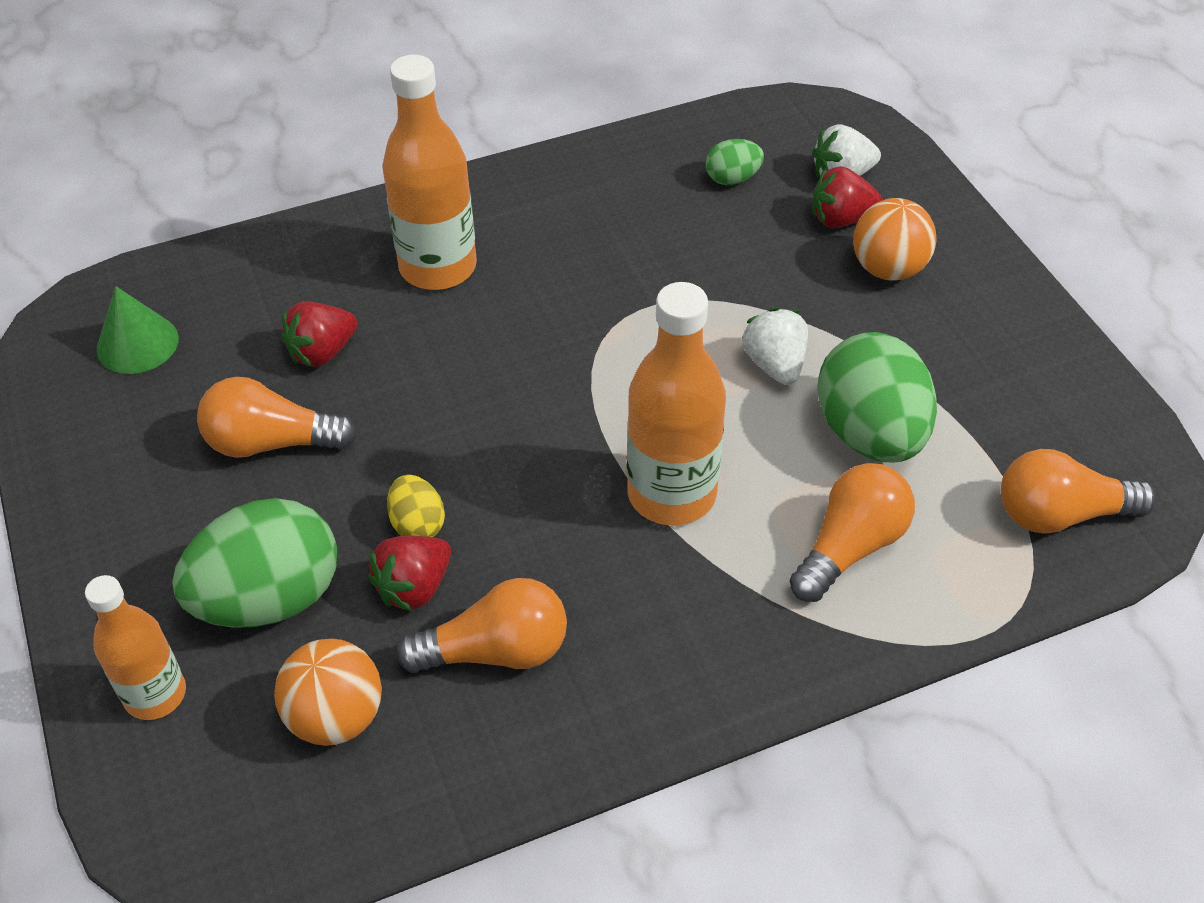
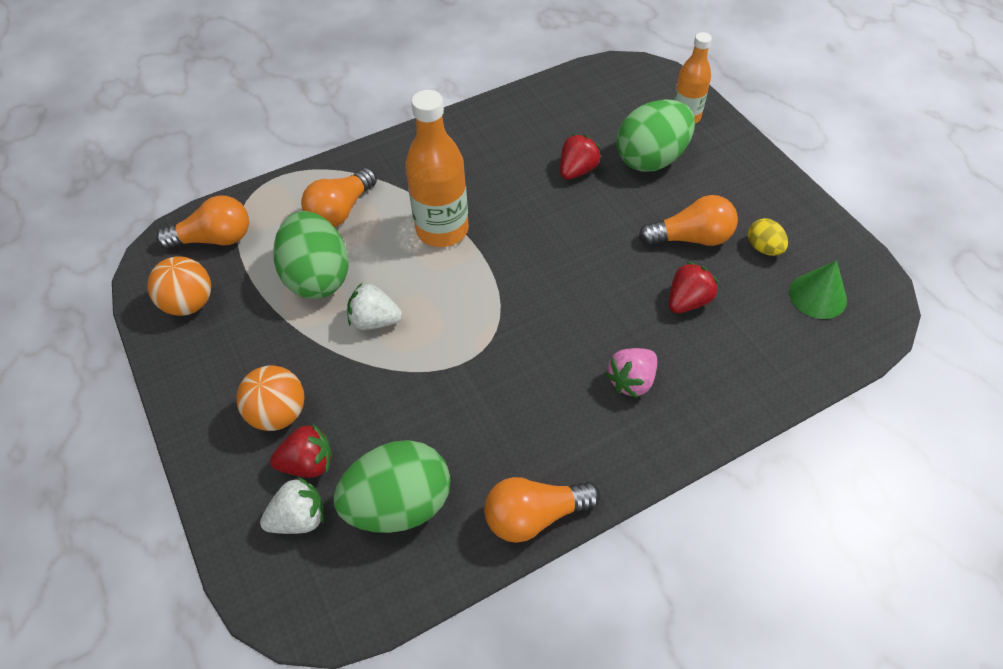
camera: 175 degrees right, 5 degrees up
(336, 717) = (596, 116): orange ball -> orange ball (190, 303)
(417, 524) = (586, 201): yellow egg -> yellow egg (763, 248)
(438, 267) = (631, 381): orange bottle -> pink strawberry
(496, 651) = (527, 147): orange light bulb -> orange light bulb (534, 515)
(732, 179) = (399, 504): green egg -> green egg, size x2.10
(775, 365) = (375, 320): white strawberry -> white strawberry turned 120 degrees clockwise

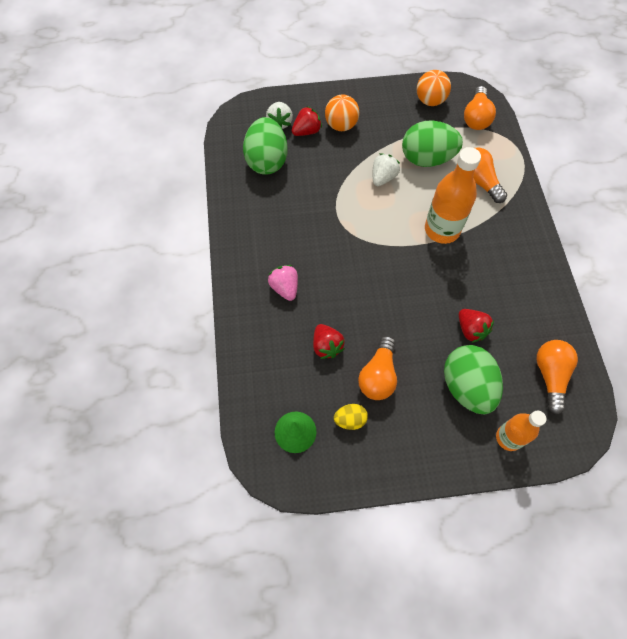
camera: 110 degrees right, 10 degrees up
(308, 463) = (307, 131): red strawberry -> red strawberry turned 135 degrees counterclockwise
(534, 515) = (232, 212): orange light bulb -> orange light bulb (550, 376)

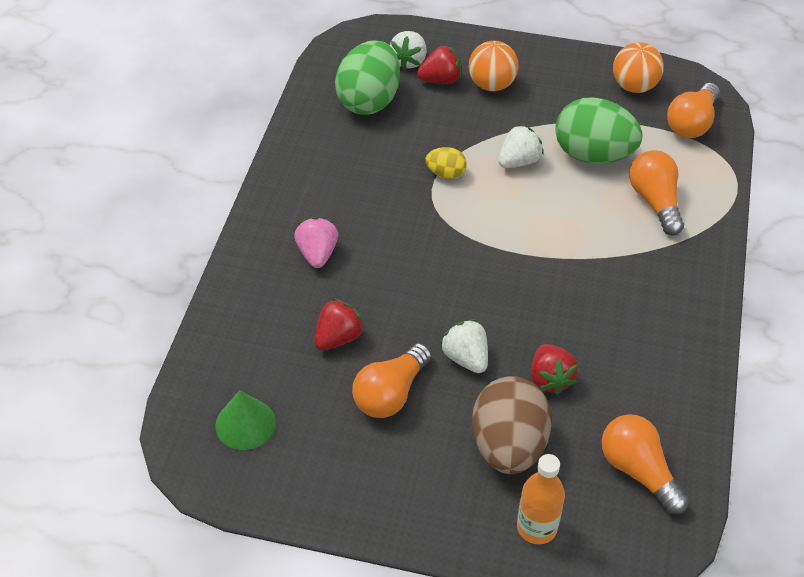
camera: 20 degrees right, 15 degrees down
(326, 346) = (338, 338): red strawberry -> red strawberry turned 135 degrees counterclockwise
(350, 420) = (325, 433): yellow egg -> yellow egg (446, 173)
(413, 333) = (466, 358): none -> white strawberry
(442, 230) = (570, 246): orange bottle -> none
(467, 386) = (508, 446): green egg -> brown egg
(550, 376) = (638, 471): orange light bulb -> orange light bulb turned 60 degrees counterclockwise

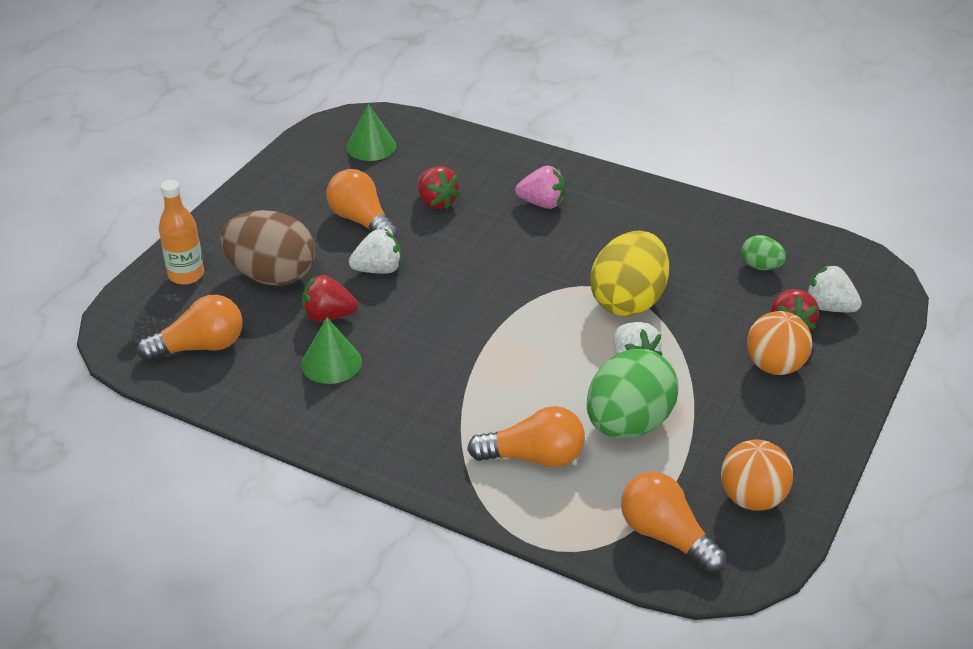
camera: 105 degrees right, 10 degrees down
(369, 100) = (761, 266): green egg -> green egg, size x0.48
(446, 173) = (628, 301): yellow egg -> yellow egg, size x2.10
(611, 358) = (331, 363): none -> green cone

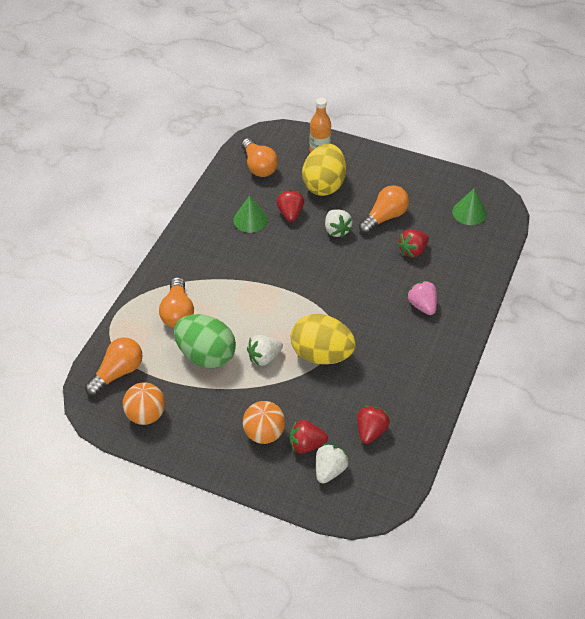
camera: 85 degrees right, 10 degrees up
(272, 276) = (324, 185): brown egg -> yellow egg
(542, 203) = (422, 305): pink strawberry -> pink strawberry turned 150 degrees clockwise
(761, 266) = (371, 431): green egg -> red strawberry

